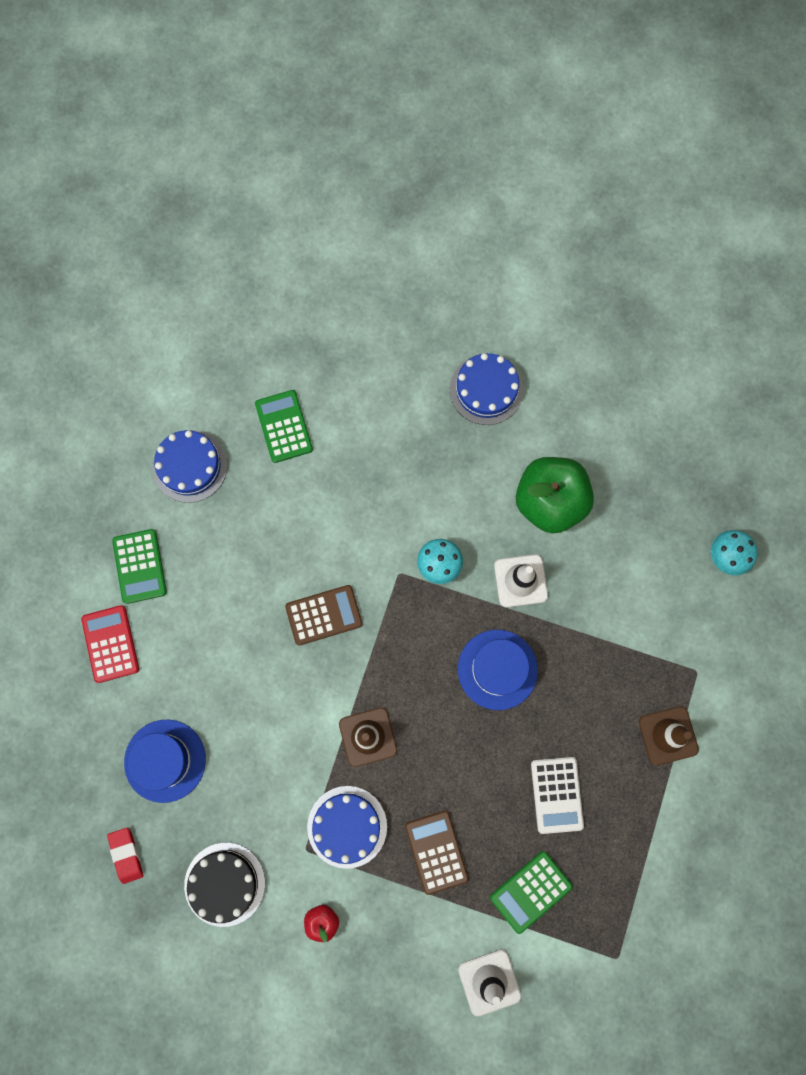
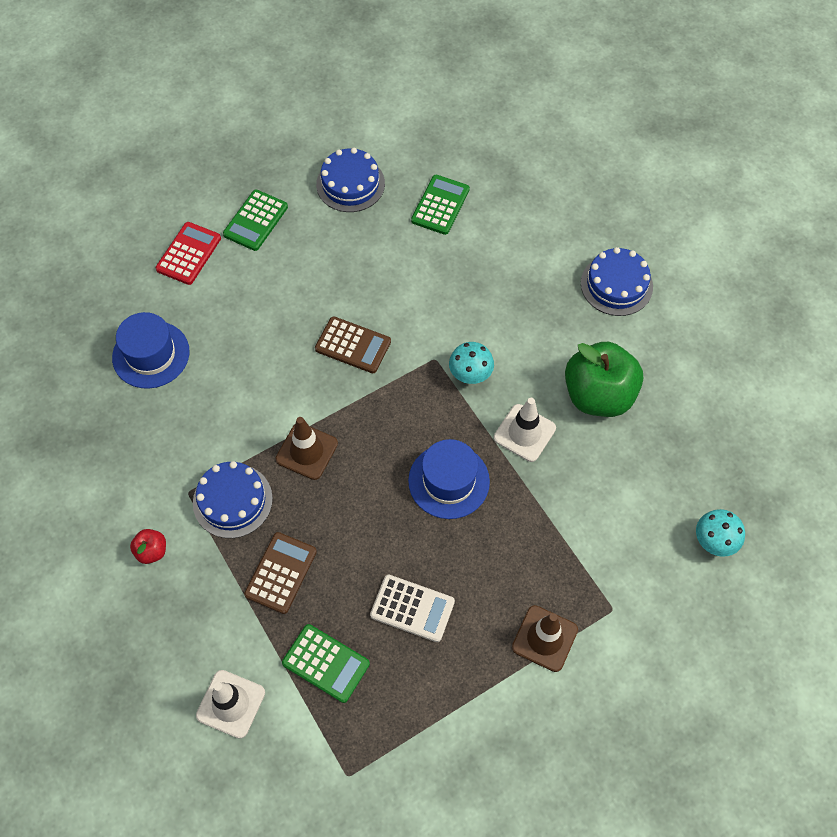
camera: 40 degrees right, 15 degrees down
(126, 855) = (65, 394): red eraser -> none
(224, 884) = (110, 468): black cake -> none
(530, 891) = (325, 663): green calculator -> green calculator turned 150 degrees counterclockwise
(556, 795) = (412, 608): white calculator -> white calculator turned 105 degrees counterclockwise

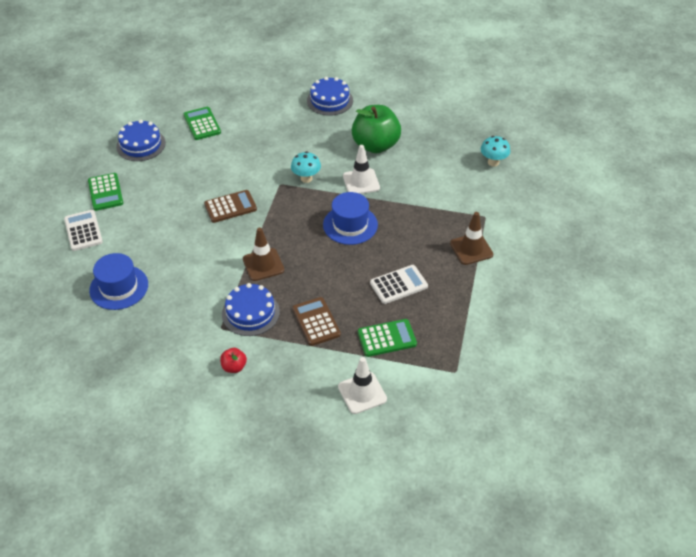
camera: 45 degrees left, 15 degrees down
(189, 254) = (83, 231): red calculator -> white calculator

